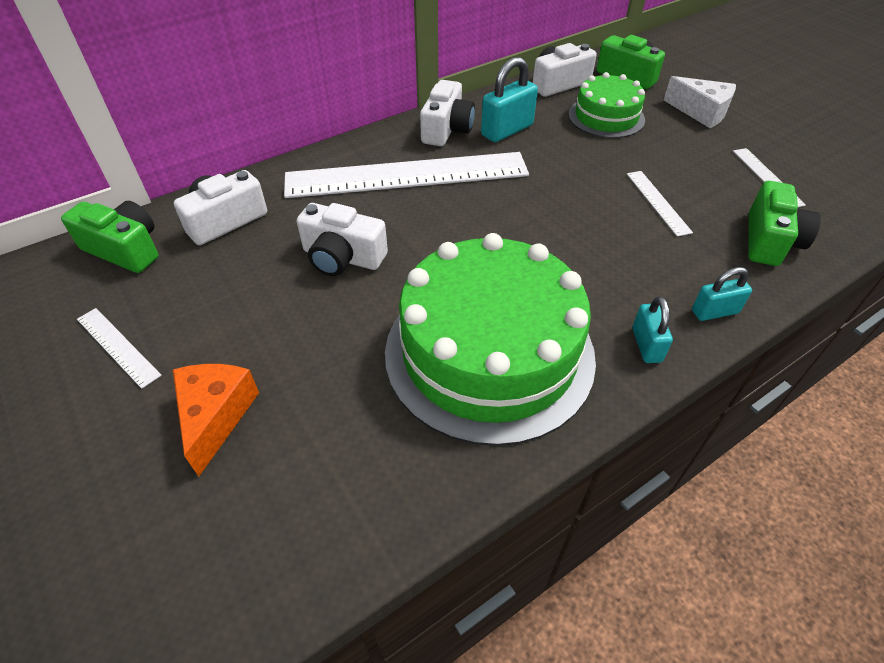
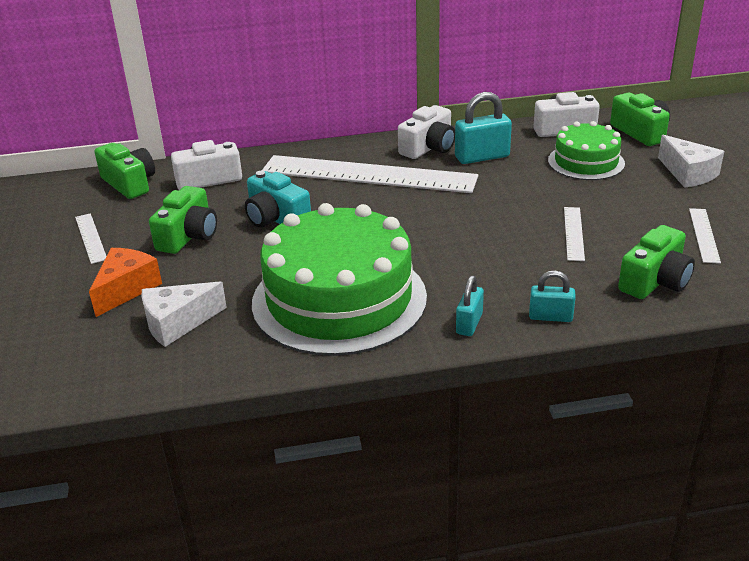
camera: 25 degrees right, 15 degrees down
(250, 309) = (188, 236): none -> green camera
(318, 450) = (177, 323): none -> white cheese
(342, 257) = (276, 218): white camera -> turquoise camera

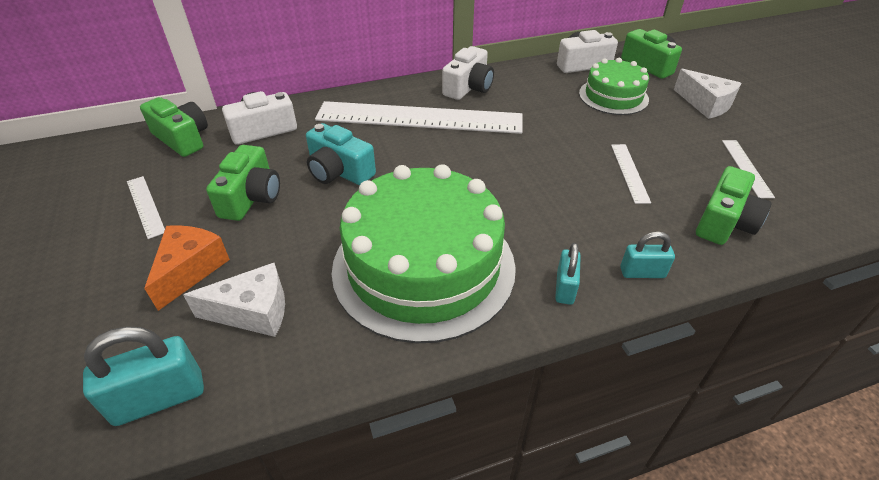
camera: 10 degrees left, 10 degrees up
(177, 323) = (253, 312): white cheese -> white cheese turned 150 degrees counterclockwise
(482, 157) = (519, 95): turquoise padlock -> turquoise padlock (159, 398)

